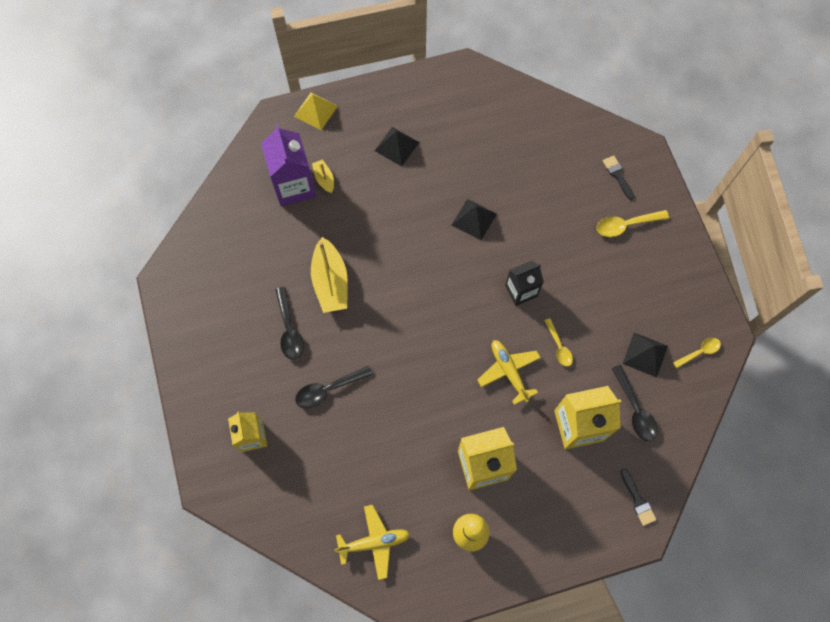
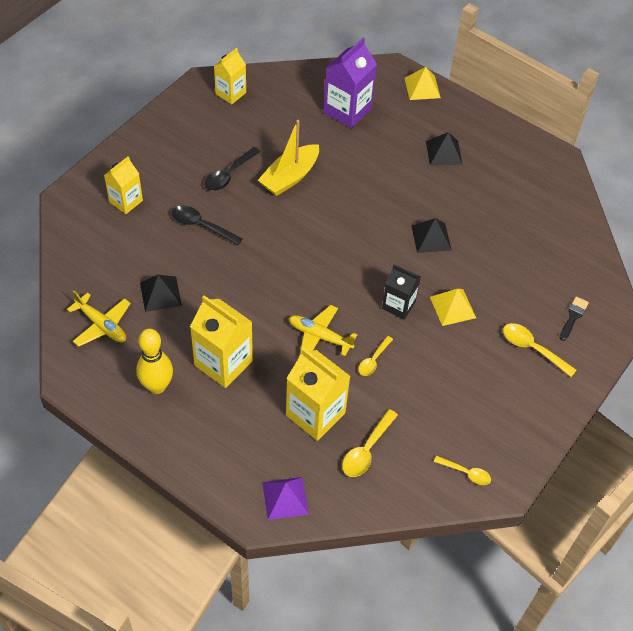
camera: 50 degrees right, 15 degrees down
(197, 266) = (230, 93): none -> yellow carton
(324, 179) = (371, 125): yellow boat -> none
(508, 371) = (319, 336): yellow plane -> yellow plane turned 90 degrees counterclockwise
(550, 252) = (452, 307): none -> yellow pyramid
(635, 409) = (366, 450): black spoon -> yellow spoon
(638, 500) = (285, 498): black brush -> purple pyramid
(645, 354) = (424, 430): black pyramid -> black pyramid (160, 294)

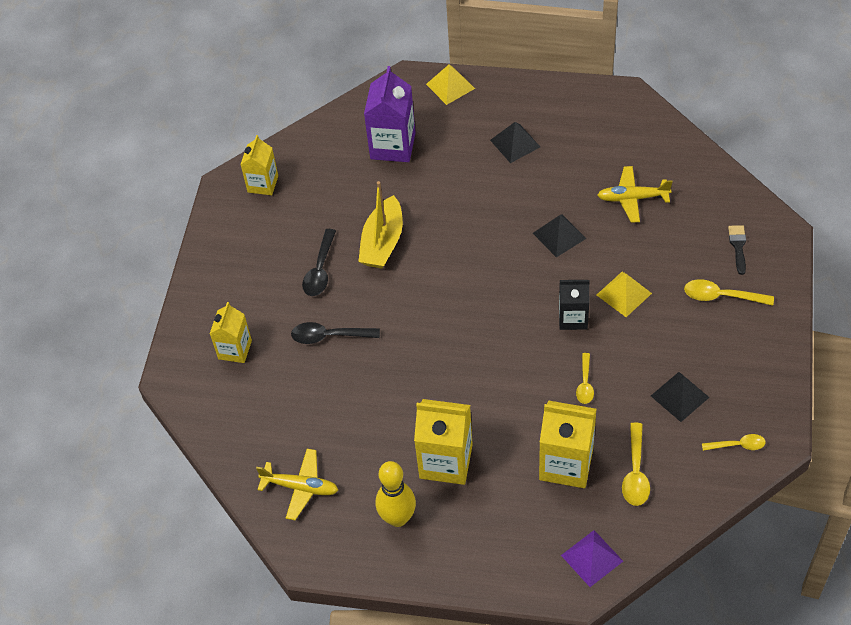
camera: 20 degrees left, 0 degrees up
(160, 294) = (336, 425): black pyramid -> black pyramid (679, 396)
(319, 336) = (519, 387): yellow plane -> yellow plane (632, 198)

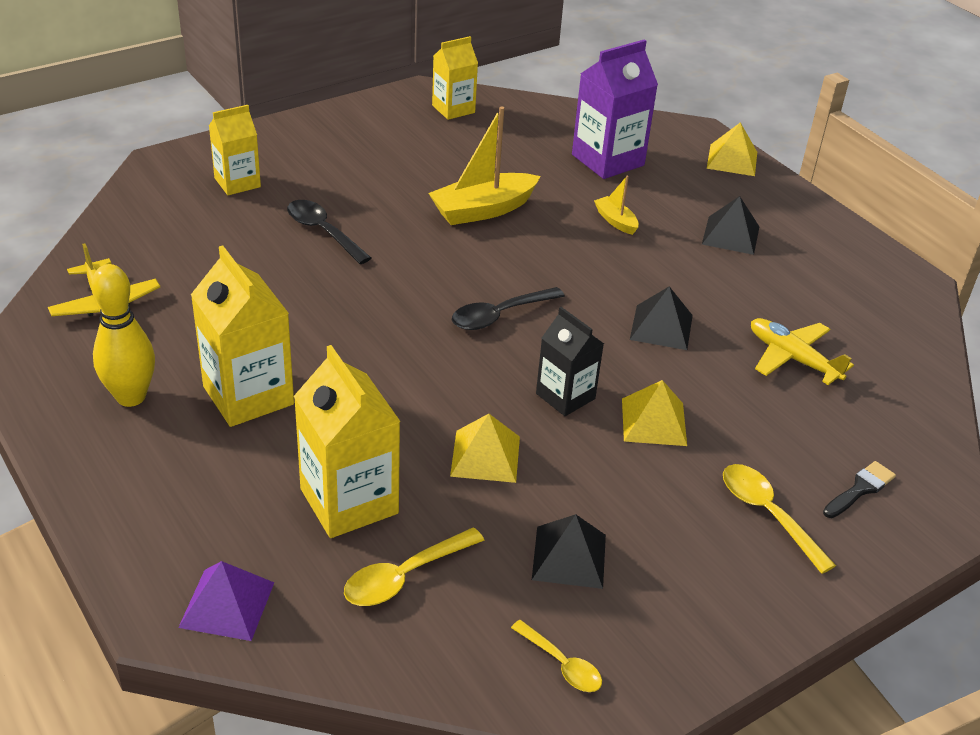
camera: 40 degrees right, 15 degrees down
(320, 270) = (397, 188): black spoon -> black spoon (499, 315)
(453, 186) = (616, 221): none -> yellow boat
(585, 384) = (485, 456): yellow spoon -> yellow pyramid

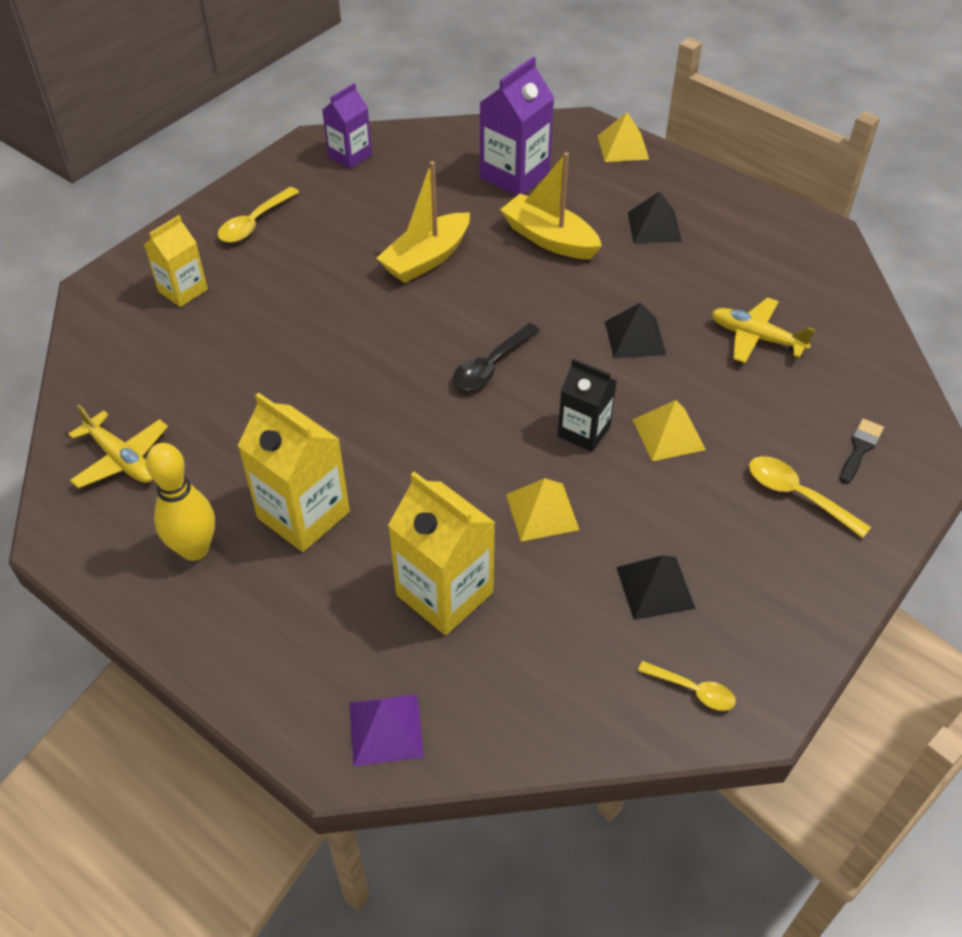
camera: 15 degrees left, 10 degrees up
(323, 232) = (290, 322): black spoon -> none
(404, 576) = (526, 651): yellow spoon -> yellow spoon (254, 223)
(453, 109) = (350, 156): yellow carton -> purple carton
(616, 221) = (549, 239): yellow boat -> yellow boat, size x1.98

